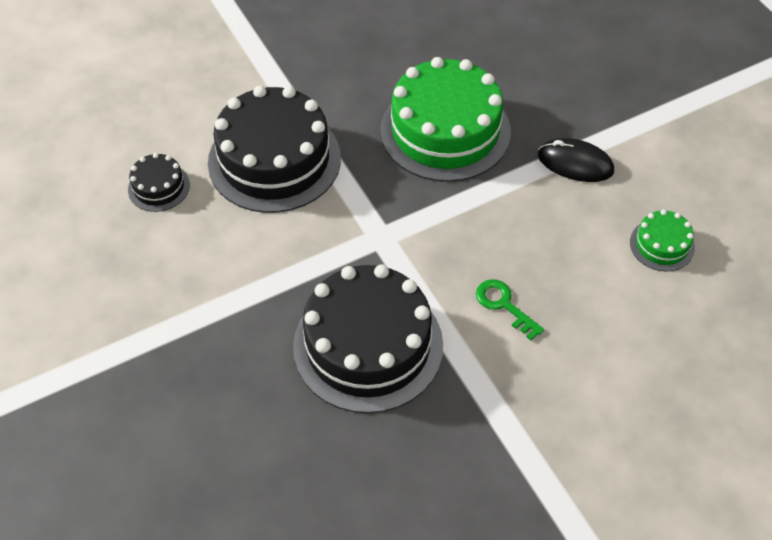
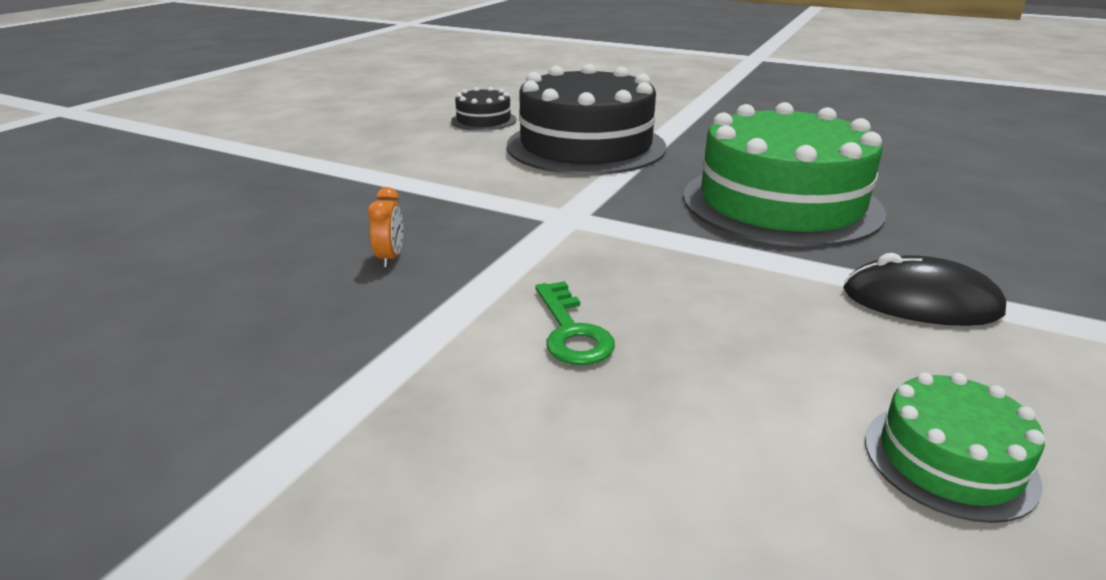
camera: 55 degrees right, 25 degrees down
(368, 345) = (390, 258): black cake -> orange clock
(504, 305) = (571, 331): green key -> green key turned 150 degrees clockwise
(575, 163) = (920, 301): black mouse -> black mouse turned 60 degrees counterclockwise

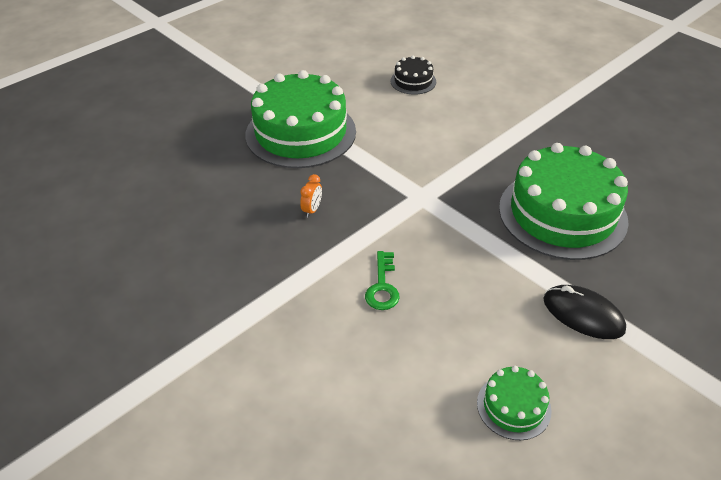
camera: 20 degrees right, 15 degrees up
(336, 181) = (301, 133): none -> green cake
(586, 146) = (469, 126): black cake -> none

